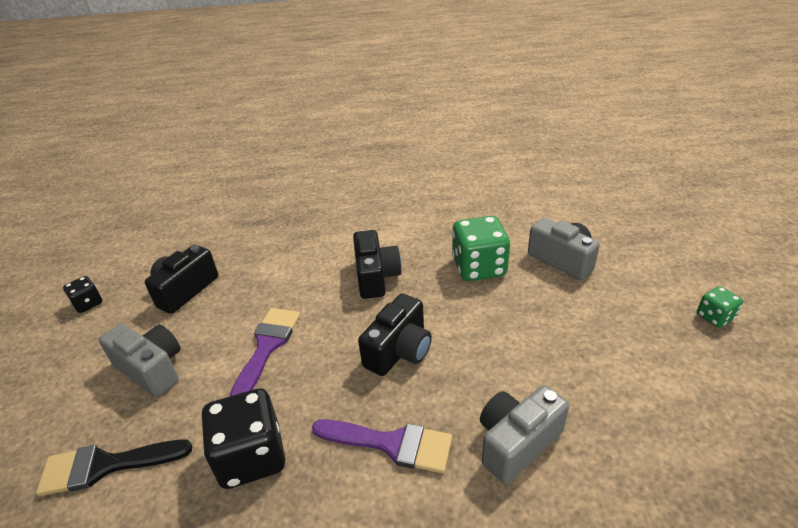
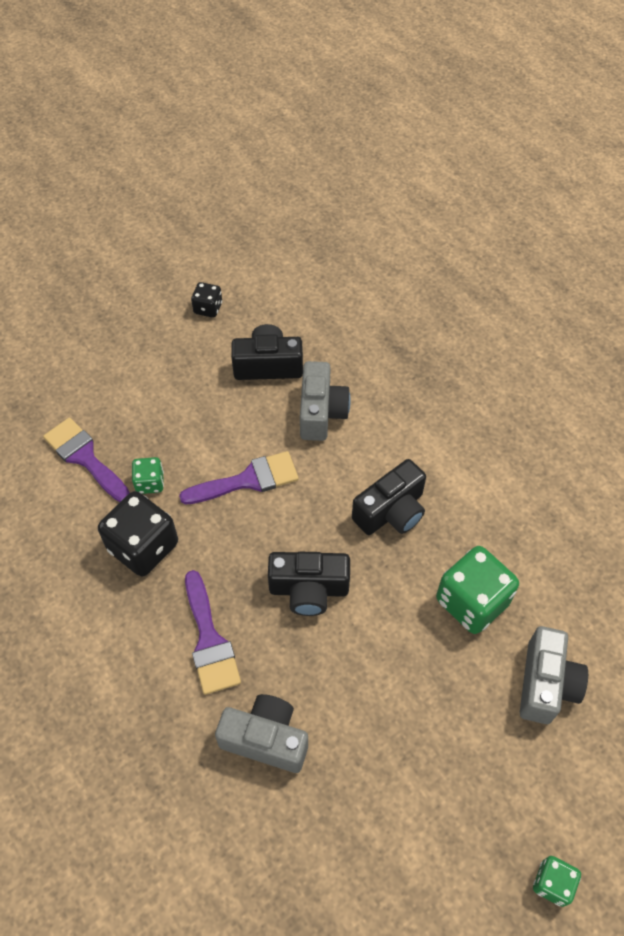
camera: 55 degrees right, 20 degrees up
(106, 466) = (85, 457): black brush -> purple brush
(152, 369) = (175, 414): grey camera -> grey camera (321, 412)
(193, 420) = (150, 483): none -> green dice

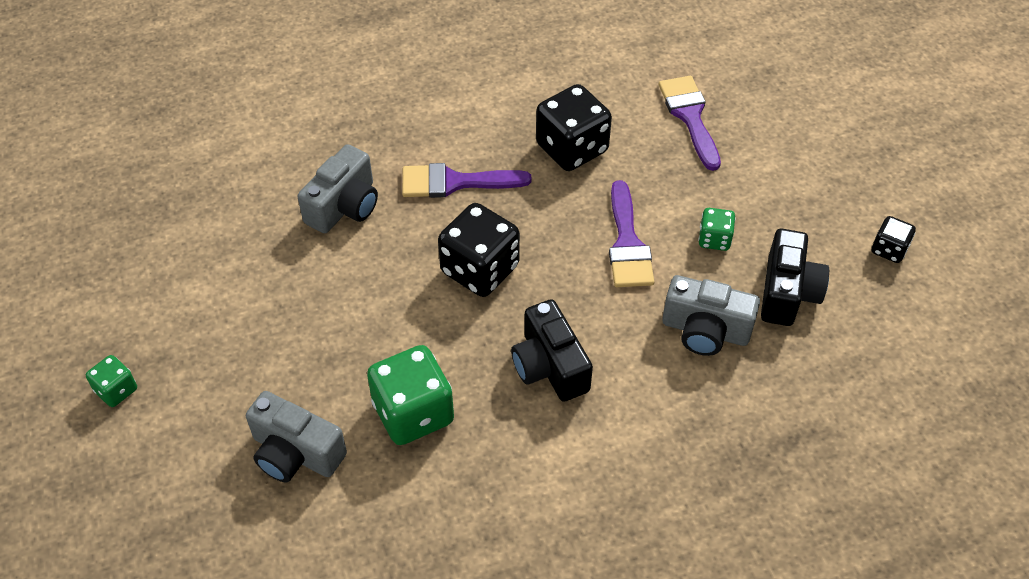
camera: 105 degrees right, 5 degrees down
(85, 457) = (690, 117): purple brush -> purple brush turned 75 degrees counterclockwise
(150, 483) = (646, 162): green dice -> green dice (714, 239)
(309, 589) = (480, 269): black camera -> black dice

